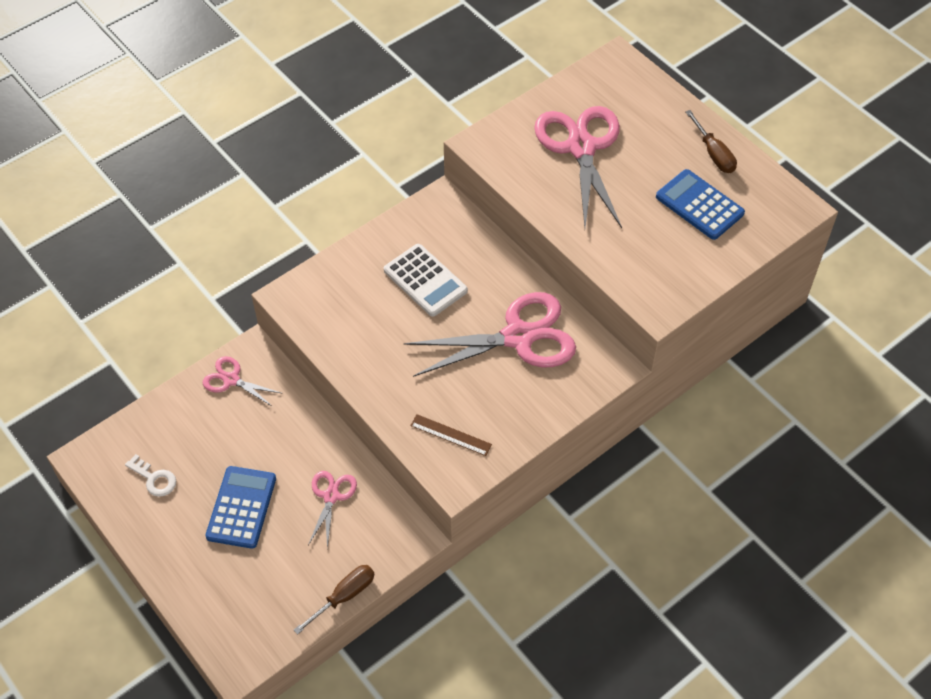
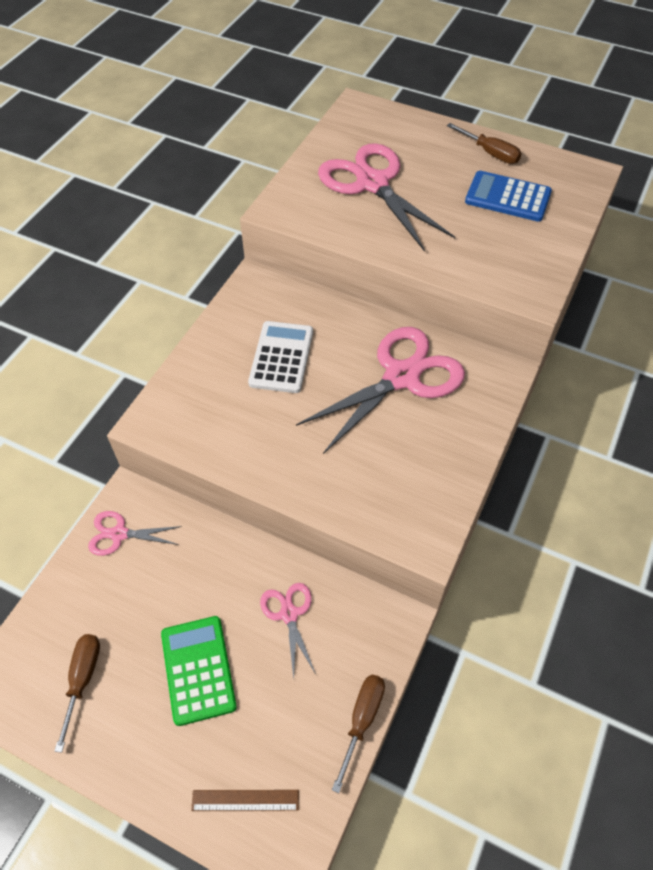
camera: 25 degrees left, 0 degrees up
(154, 479) = (82, 680): white key -> brown screwdriver
(241, 507) = (198, 670): blue calculator -> green calculator
(425, 280) = (281, 357): white calculator -> white calculator turned 105 degrees counterclockwise
(450, 435) = (394, 498): brown ruler -> brown ruler (245, 800)

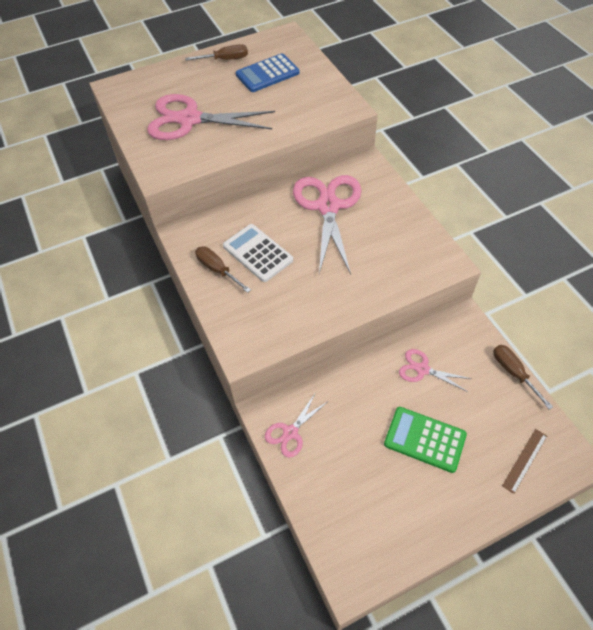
camera: 50 degrees left, 0 degrees up
(82, 680) = (384, 513): brown screwdriver -> brown screwdriver (218, 270)

